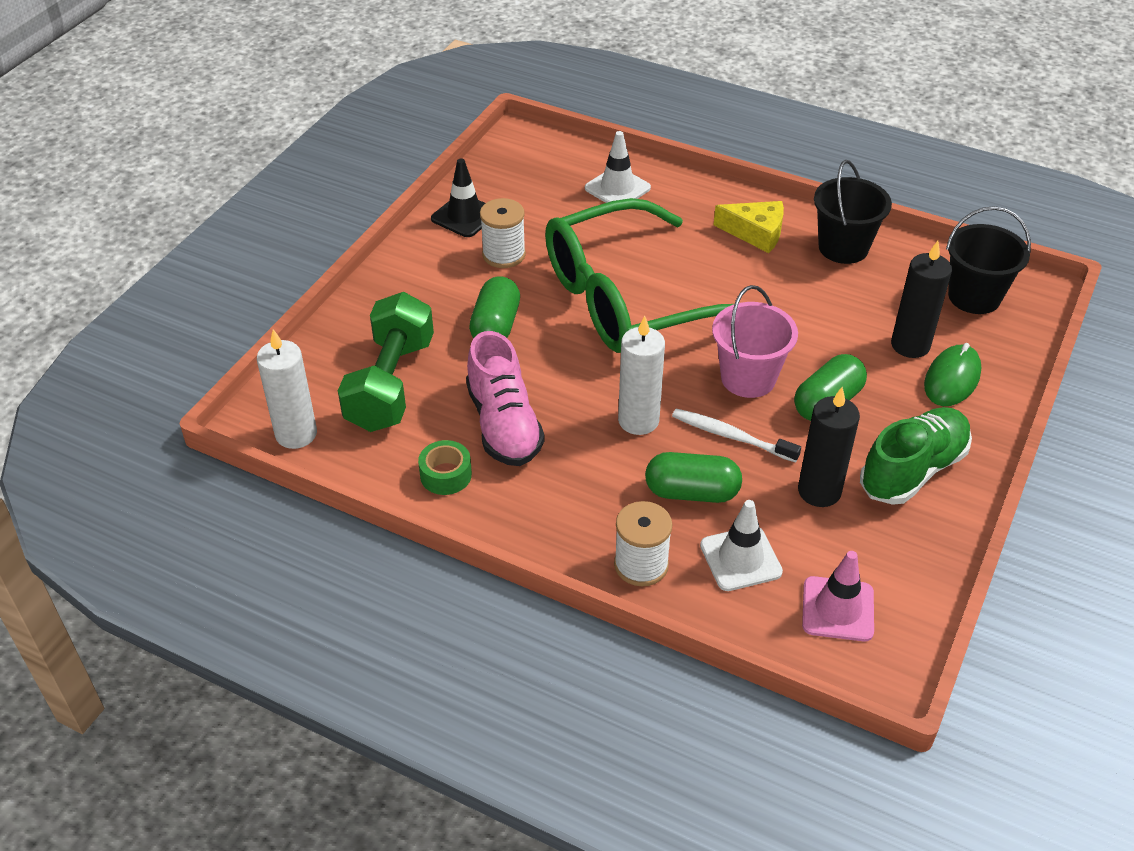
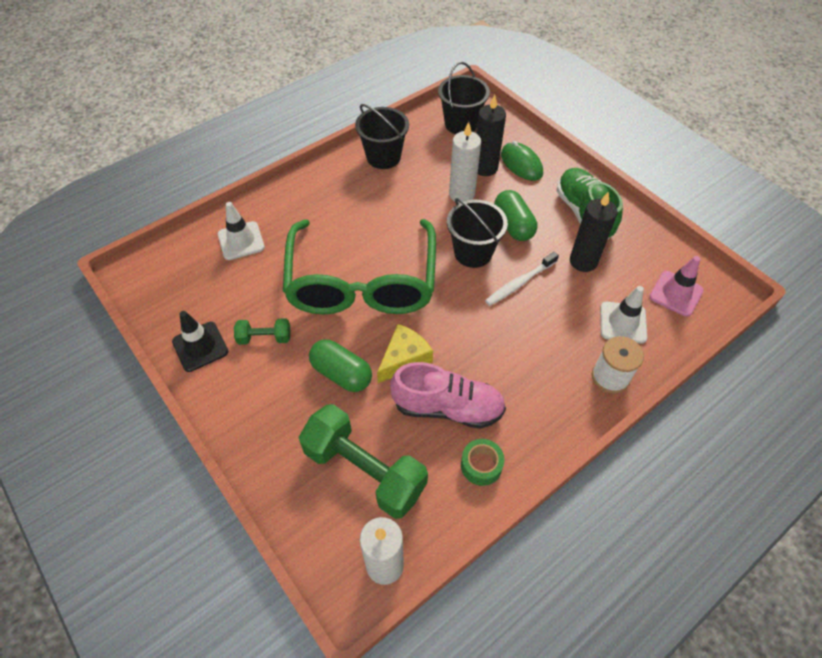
camera: 65 degrees left, 10 degrees up
(504, 254) = (264, 338): white spool -> green dumbbell
(638, 420) = (482, 325): white candle -> white candle (462, 194)
(692, 492) = (558, 324): green capsule -> none
(748, 378) = (473, 252): pink bucket -> black bucket
(755, 233) = (341, 190): yellow cheese -> yellow cheese (404, 358)

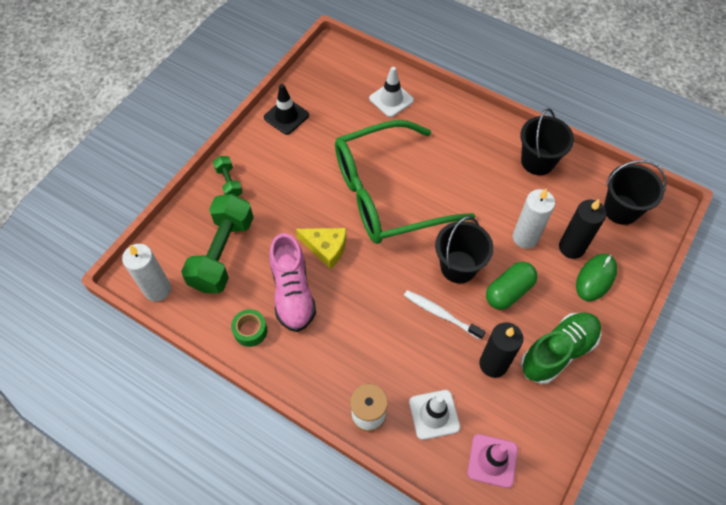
camera: 70 degrees right, 5 degrees up
(264, 338) = (308, 151): green dumbbell -> green dumbbell (229, 182)
(341, 373) = (296, 211): green capsule -> none

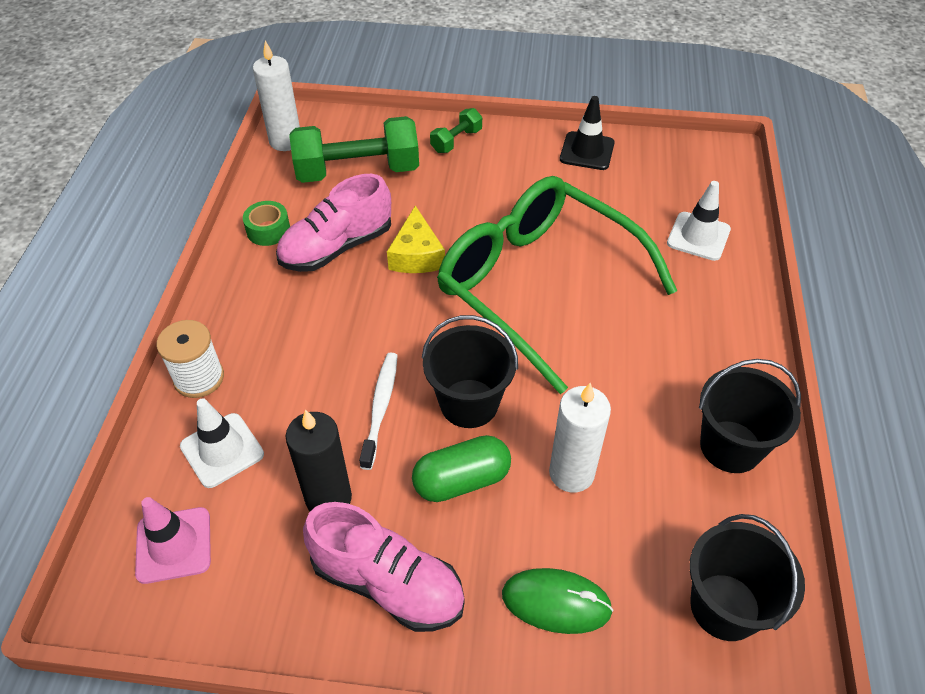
camera: 65 degrees right, 10 degrees down
(509, 291) = (461, 480): green capsule -> green capsule turned 45 degrees counterclockwise
(558, 352) = (387, 583): green shoe -> pink shoe
(571, 247) = (594, 547): black candle -> none

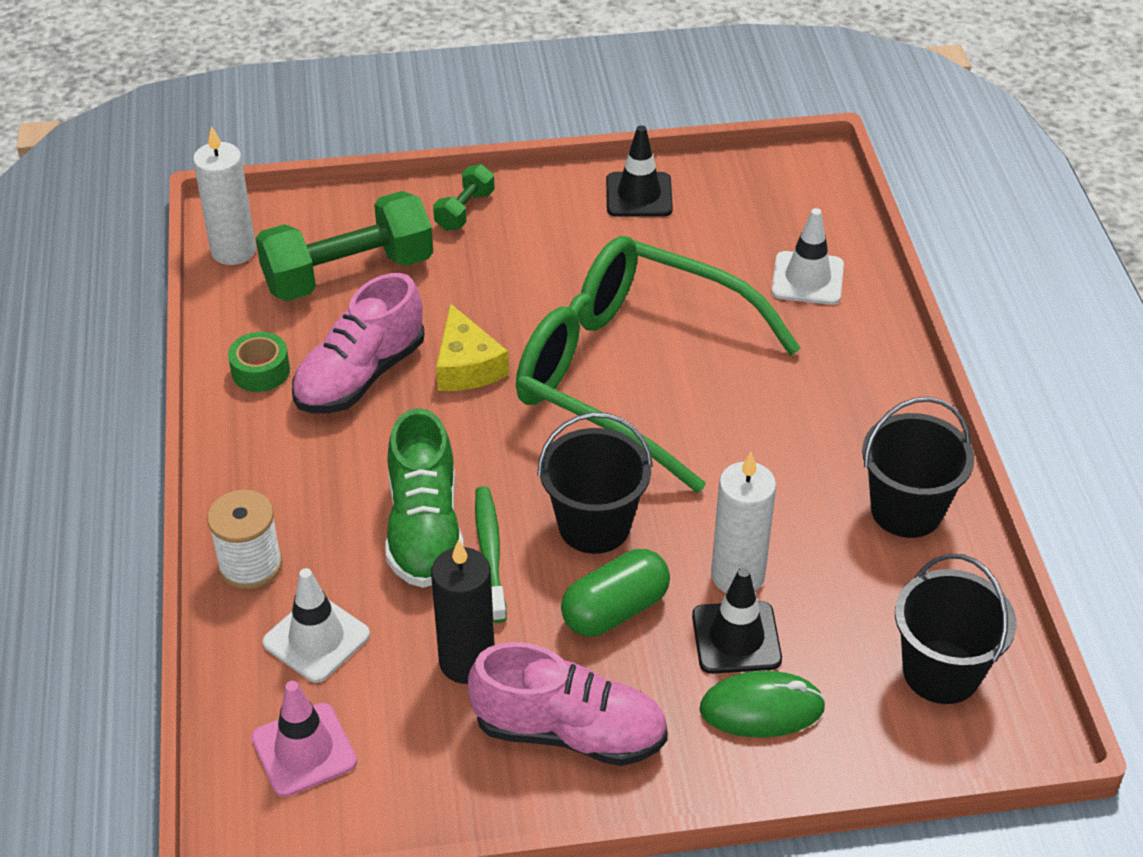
camera: 15 degrees left, 5 degrees down
(338, 377) = (424, 529): none -> green shoe
(380, 408) = (490, 552): white toothbrush -> green toothbrush
(554, 530) = (736, 638): none -> black traffic cone

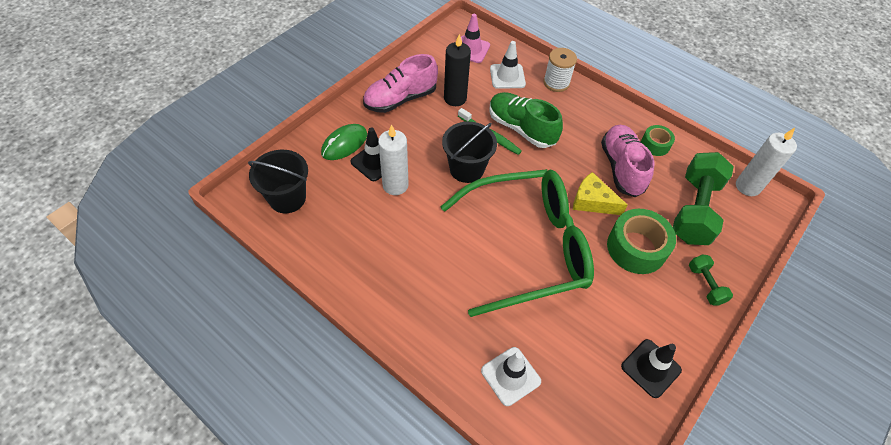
camera: 135 degrees right, 10 degrees up
(490, 287) = (636, 248): none -> green tape
(615, 610) = (426, 144): green capsule -> none
(906, 510) = (351, 262): black bucket -> none

